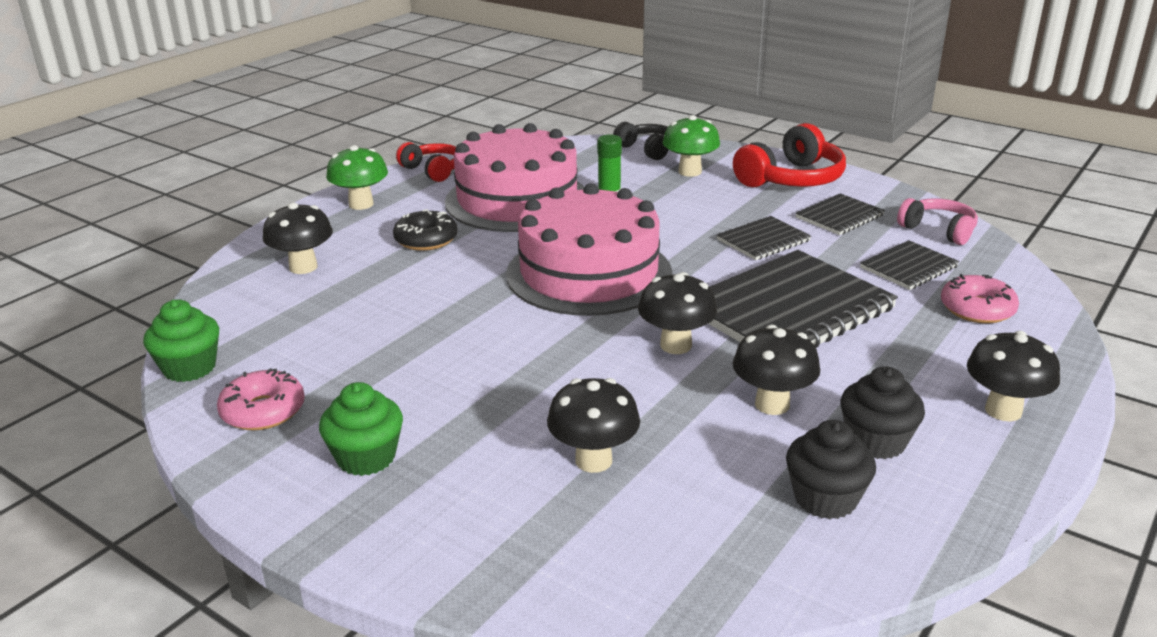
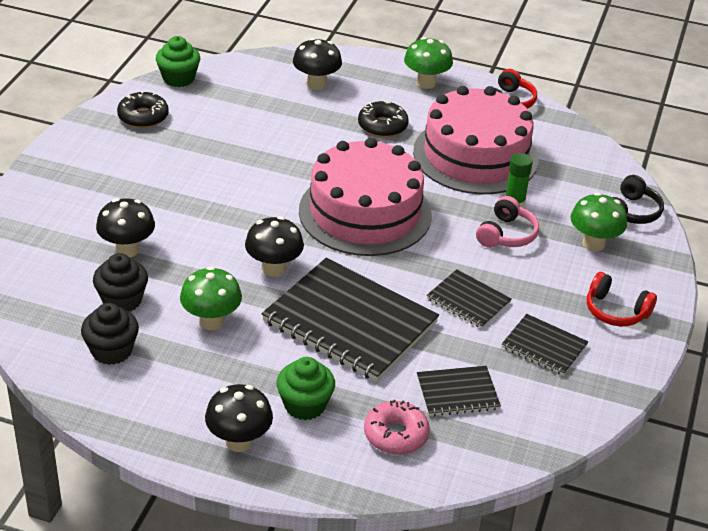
camera: 70 degrees right, 10 degrees up
(263, 411) = (143, 117): pink donut -> black donut
(366, 457) = (108, 164): green cupcake -> green cupcake (305, 405)
(772, 404) = (211, 321): black mushroom -> green mushroom
(791, 179) = (615, 311): red headphones -> red headphones, size x0.63
(876, 441) = (180, 373): black cupcake -> black cupcake (122, 300)
(908, 267) = (457, 393): black notebook -> black notebook turned 45 degrees counterclockwise
(938, 230) = (548, 415): pink headphones -> pink headphones (506, 234)

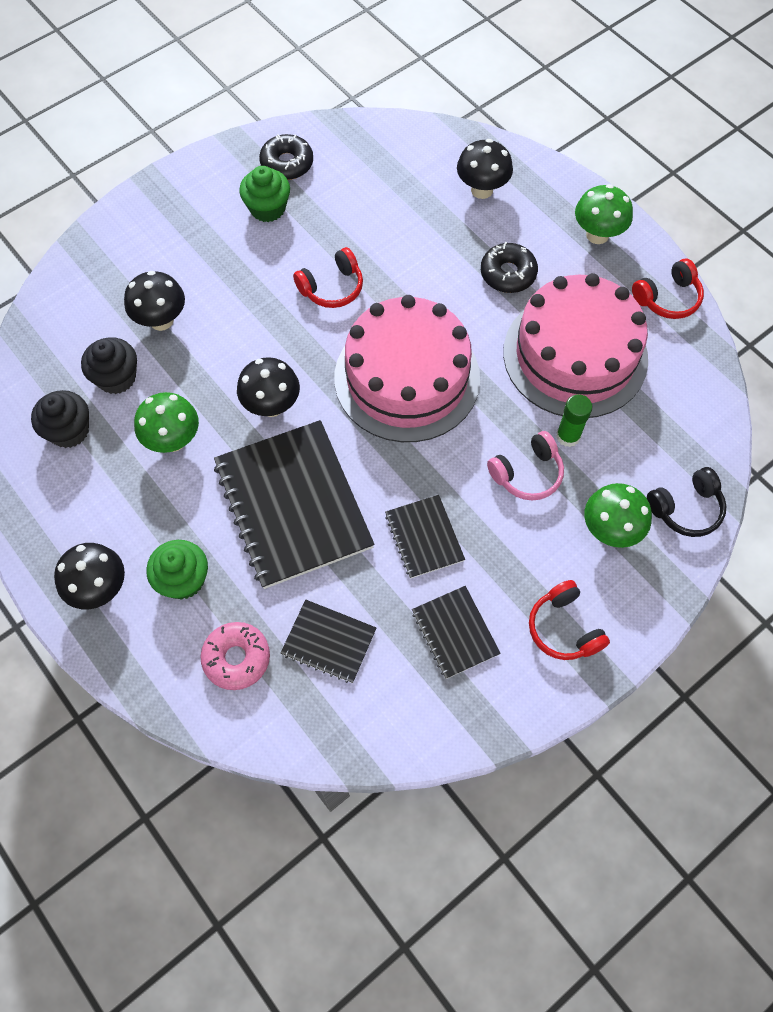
camera: 35 degrees right, 25 degrees up
(178, 78) = (353, 128): green cupcake -> green cupcake (267, 208)
(254, 180) = (332, 287): none -> red headphones

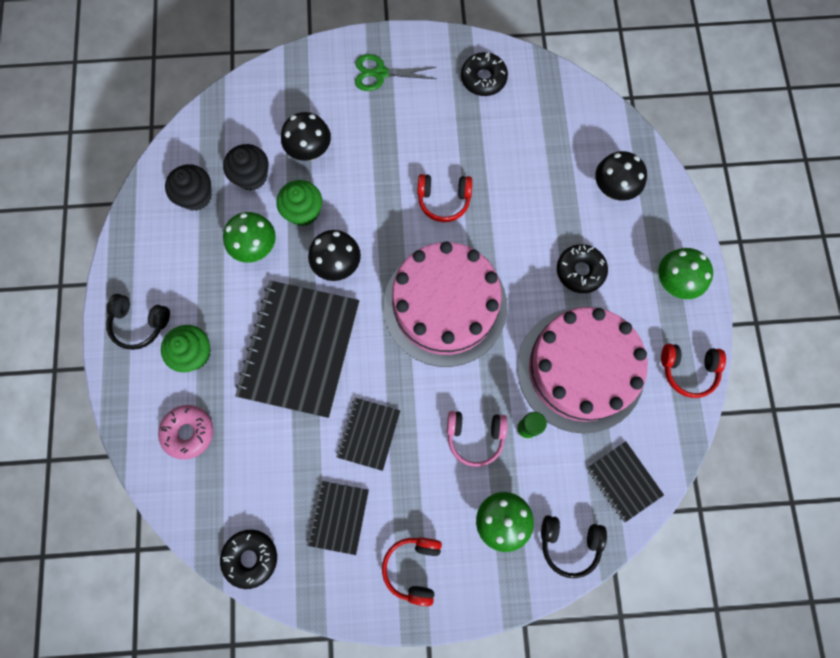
camera: 35 degrees right, 10 degrees up
(100, 589) = (139, 324): black mushroom -> black headphones
(180, 213) = (380, 73): none -> green scissors
(267, 208) = (443, 107): green cupcake -> green cupcake (303, 212)
(329, 642) = (253, 463): black notebook -> black notebook (623, 481)
(397, 732) = (250, 558): none -> black donut

